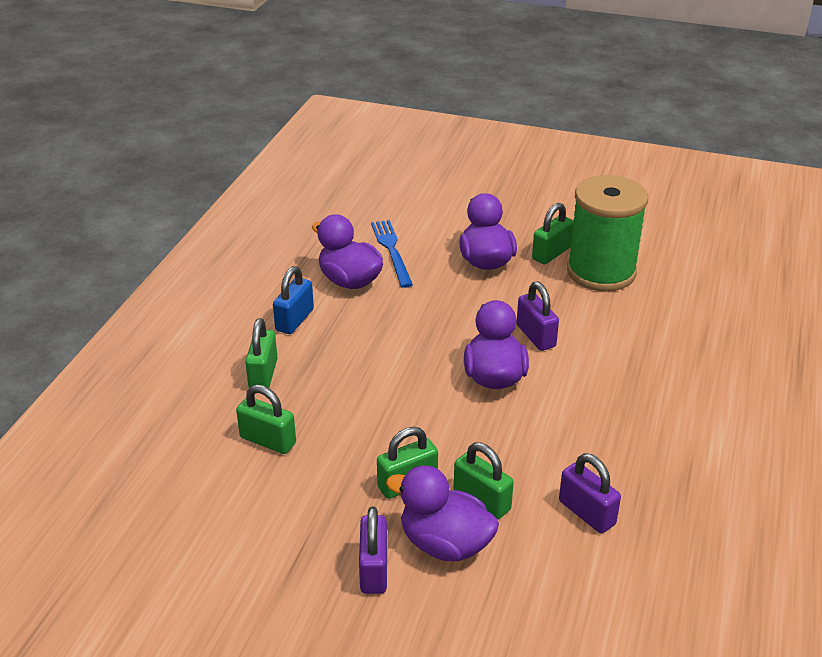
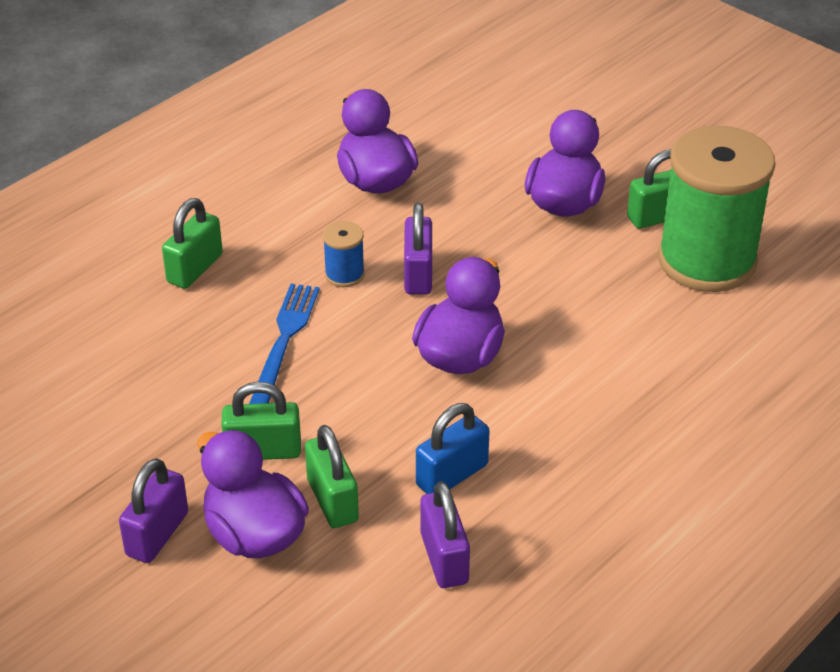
camera: 25 degrees right, 5 degrees up
(268, 440) = (146, 348): green padlock -> none
(294, 320) = (276, 212): blue padlock -> blue padlock (452, 475)
(374, 347) = (344, 274): none -> blue spool
(391, 251) = (455, 155): blue fork -> blue fork (284, 341)
(535, 336) = (552, 320): purple padlock -> purple padlock (418, 274)

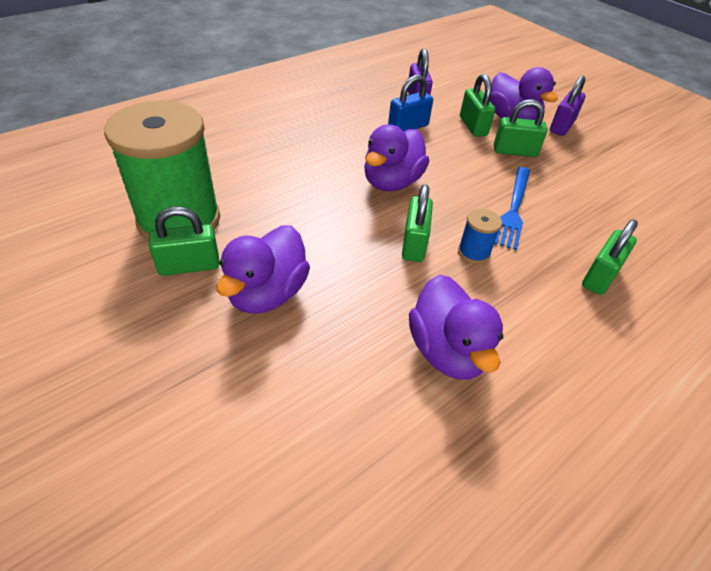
camera: 175 degrees left, 5 degrees up
(418, 274) = (414, 244): purple padlock -> green padlock

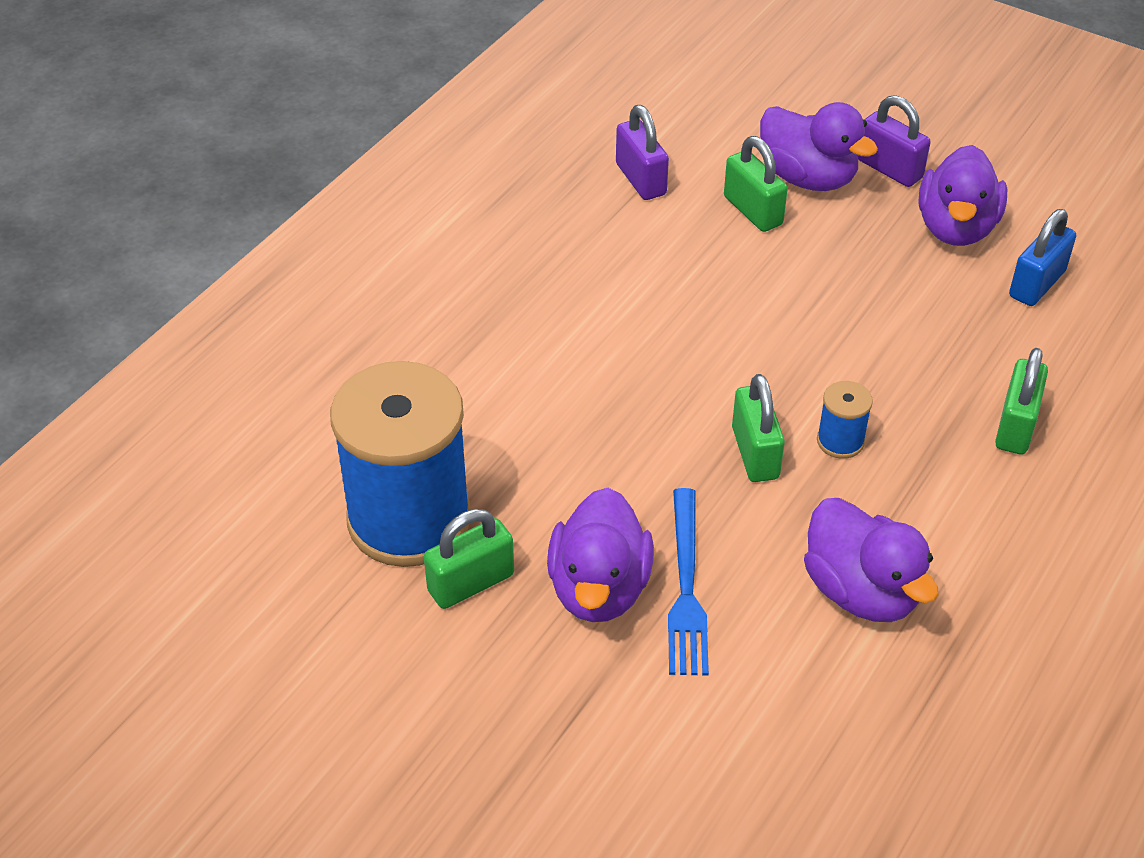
camera: 15 degrees left, 0 degrees up
(179, 220) = (409, 519): green spool -> blue spool
(392, 182) = (677, 359): purple duck -> purple duck (956, 228)
(408, 127) = (653, 244): blue padlock -> blue padlock (1037, 284)
(514, 151) = (834, 243): green padlock -> none
(514, 209) = (869, 351): blue fork -> blue fork (686, 588)
(562, 126) = (889, 169): purple padlock -> purple padlock turned 60 degrees counterclockwise

